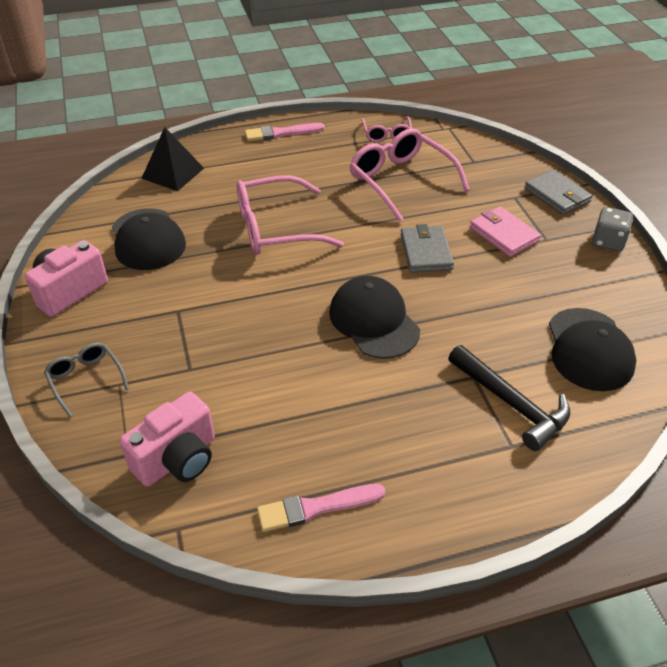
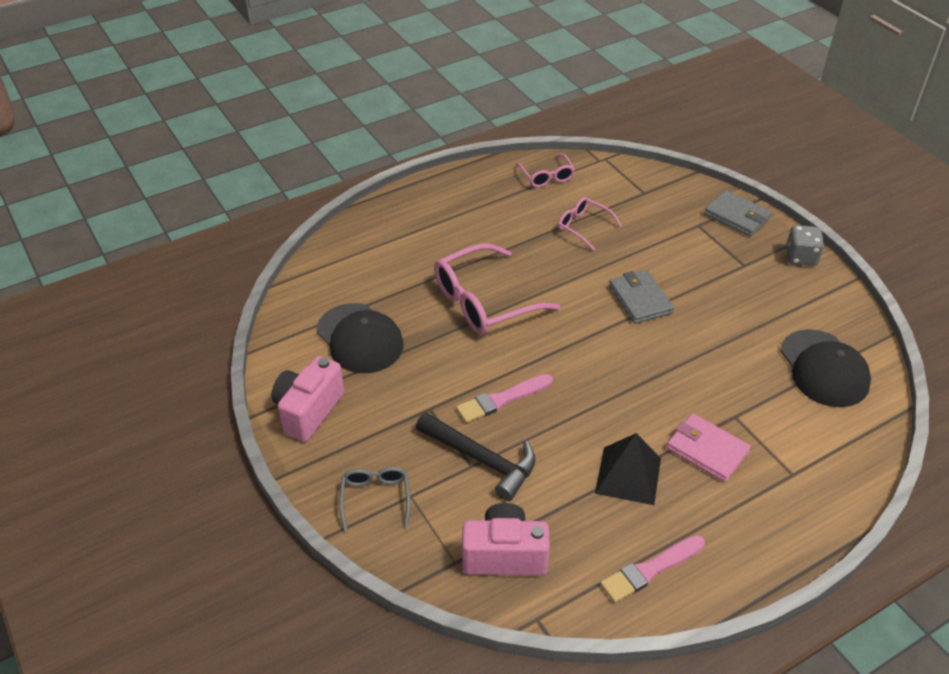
camera: 15 degrees left, 0 degrees up
(86, 380) = (375, 498): grey glasses -> grey glasses turned 45 degrees clockwise
(173, 173) = (347, 258): black pyramid -> black pyramid (628, 475)
(177, 459) = (504, 555): pink camera -> pink camera turned 120 degrees counterclockwise
(281, 133) = (438, 193): pink brush -> pink brush (502, 399)
(374, 321) = (622, 380): black cap -> none
(401, 181) = (583, 227): pink glasses -> pink glasses, size x0.54
(504, 234) = (704, 267): pink wallet -> pink wallet (707, 450)
(511, 403) = (777, 435): black hammer -> black hammer (482, 460)

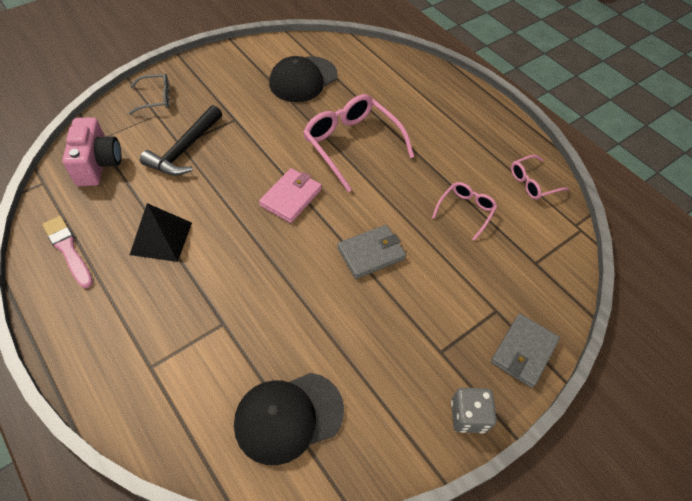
camera: 80 degrees right, 10 degrees up
(308, 411) = (233, 62): pink camera -> none
(502, 399) = (243, 159): pink brush -> none
(707, 450) = (184, 297): pink wallet -> pink wallet (291, 197)

